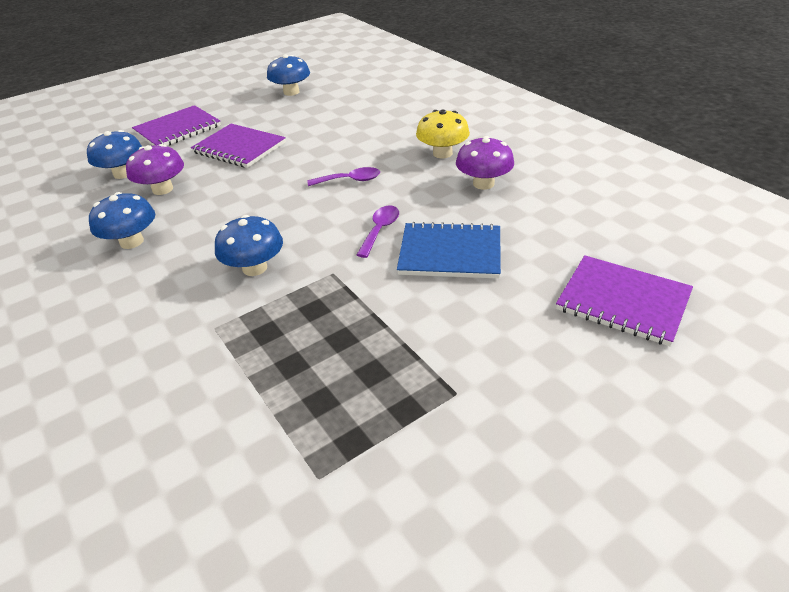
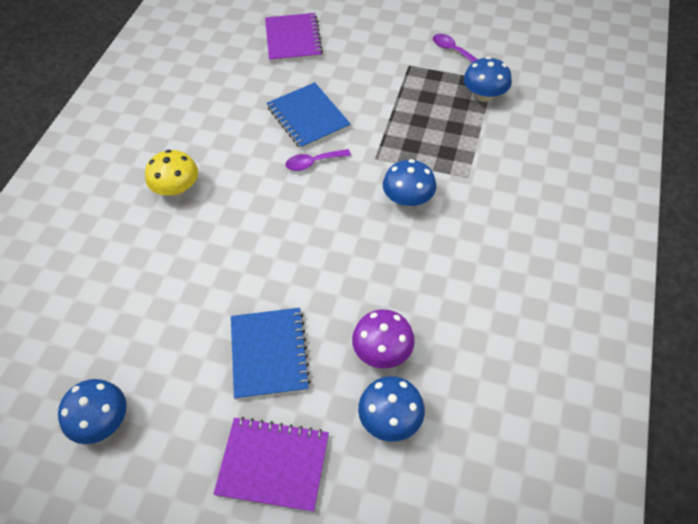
camera: 130 degrees left, 15 degrees up
(132, 242) = (455, 298): blue mushroom -> blue mushroom (484, 95)
(239, 148) = (269, 354): purple notebook -> blue notebook
(350, 180) = (263, 222): purple spoon -> purple spoon (452, 50)
(483, 184) = (210, 142): purple mushroom -> none

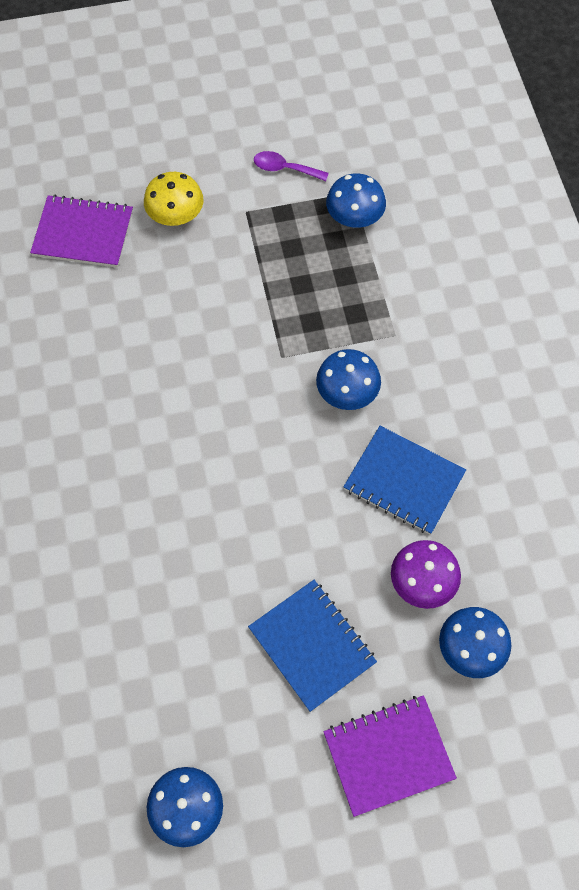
camera: 30 degrees left, 10 degrees up
(176, 189) = (78, 504): yellow mushroom -> yellow mushroom (176, 215)
(293, 39) = (83, 233): purple notebook -> purple notebook turned 45 degrees counterclockwise
(308, 117) = (172, 337): blue notebook -> blue notebook (404, 481)
(313, 163) = (215, 396): purple spoon -> none

